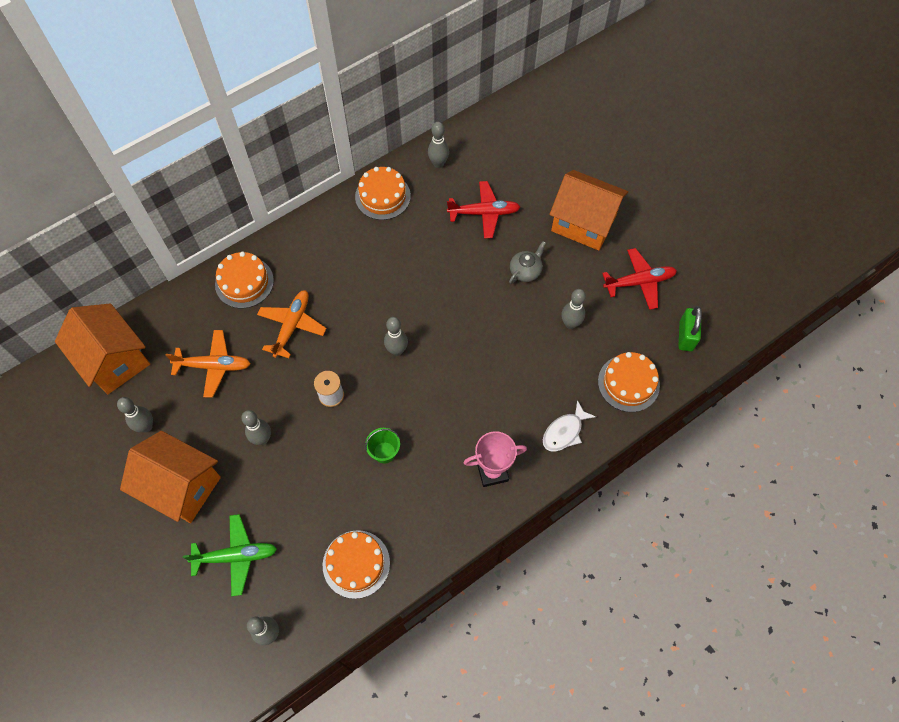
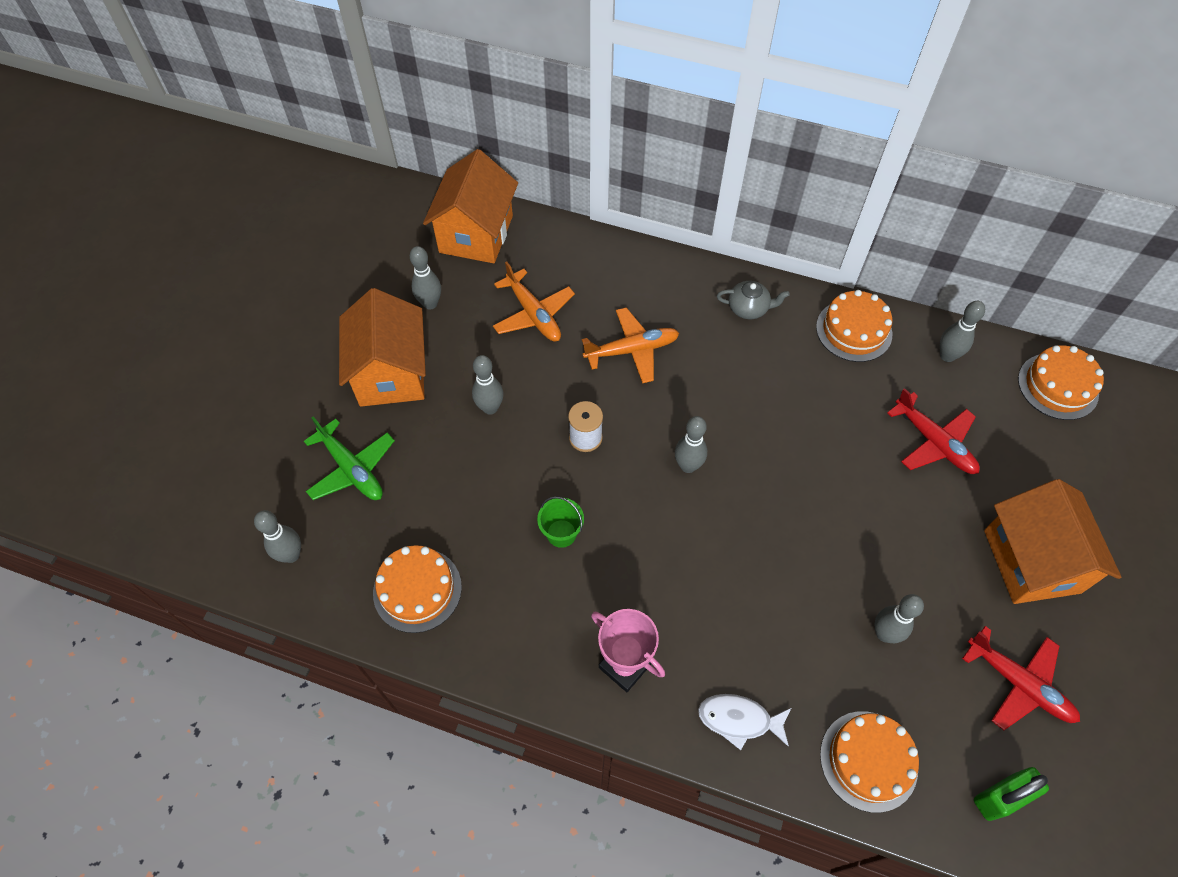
camera: 55 degrees right, 5 degrees down
(244, 282) = (642, 278): orange cake -> orange cake (1058, 386)
(525, 271) = (905, 536): grey teapot -> grey teapot (748, 308)

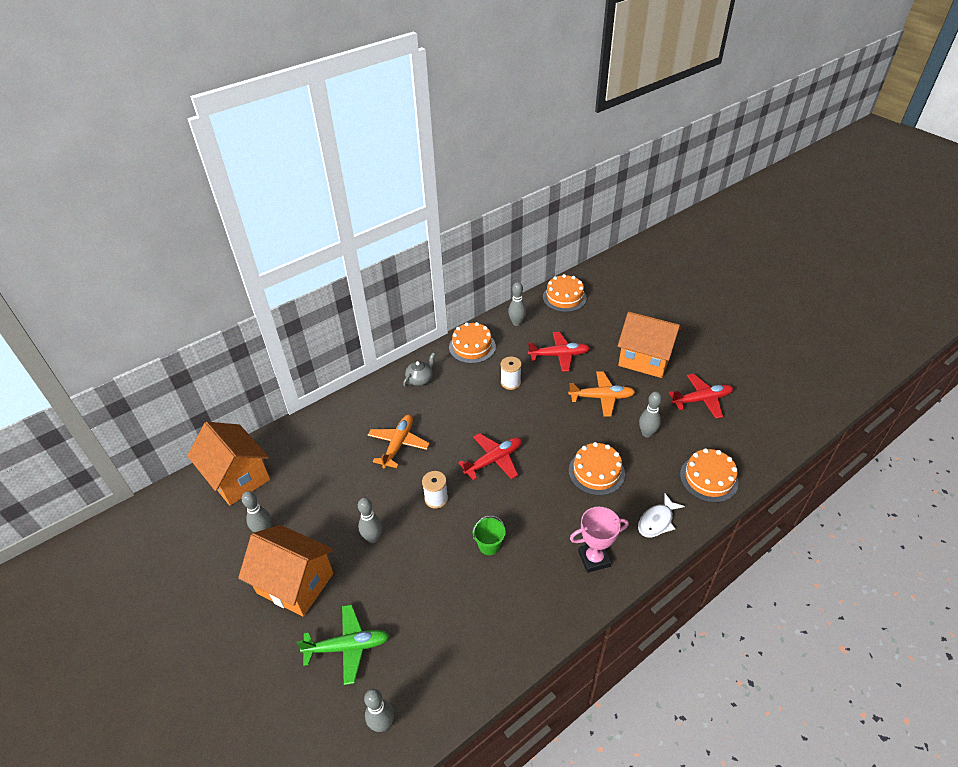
camera: 55 degrees left, 15 degrees down
(417, 589) = (469, 650): orange cake -> orange cake (596, 472)
(534, 314) = (328, 479): orange plane -> orange plane (601, 397)
(688, 466) = (494, 460): grey bowling pin -> red plane
(831, 411) = (510, 382): none -> white spool
(1000, 797) = (752, 439): green padlock -> none

